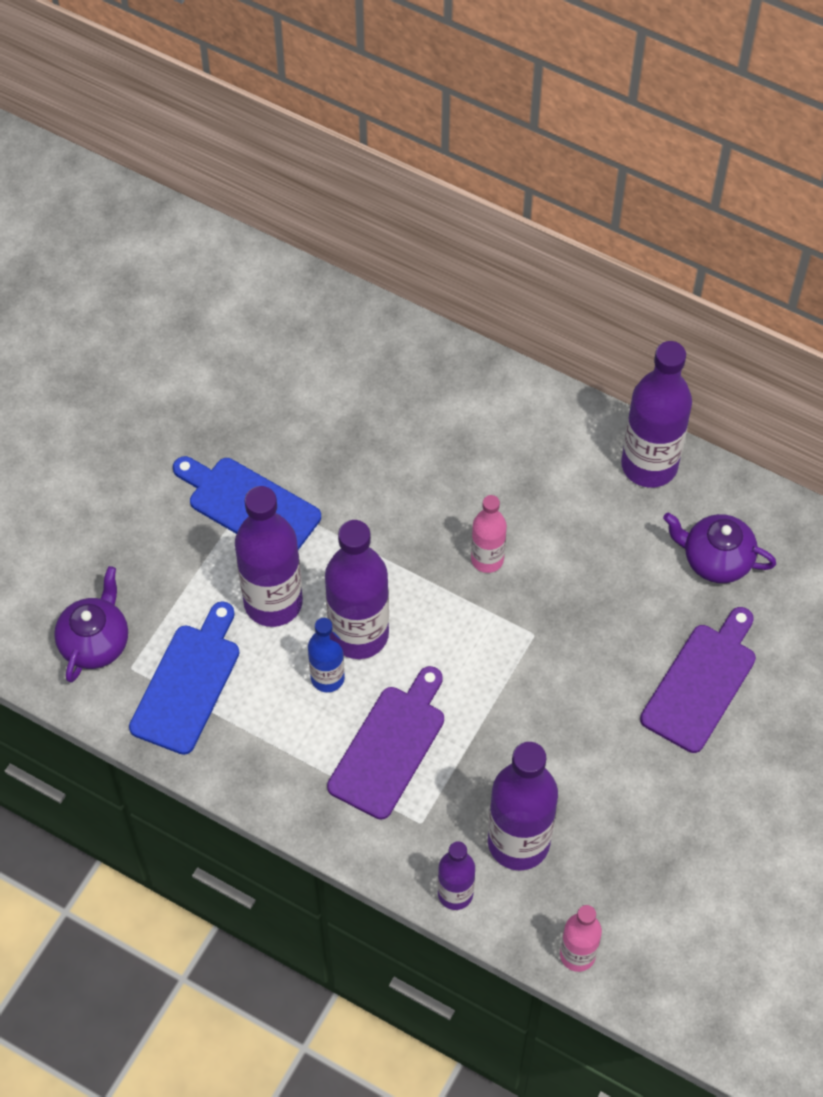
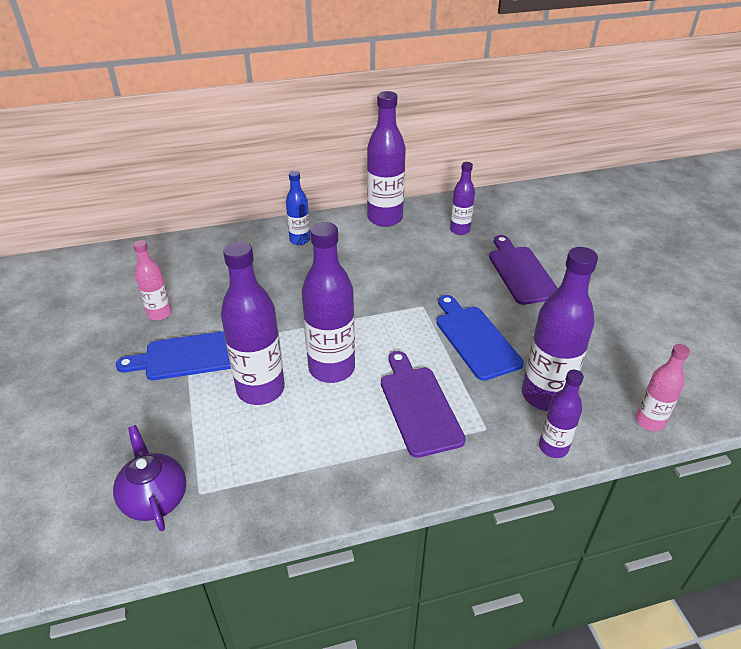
camera: 45 degrees left, 20 degrees down
(188, 683) = (252, 471): blue cutting board -> blue cutting board (475, 339)
(327, 678) = (340, 401): blue bottle -> blue bottle (300, 240)
(487, 559) = (358, 293): pink bottle -> pink bottle (159, 314)
(715, 559) = (460, 230): purple teapot -> purple bottle

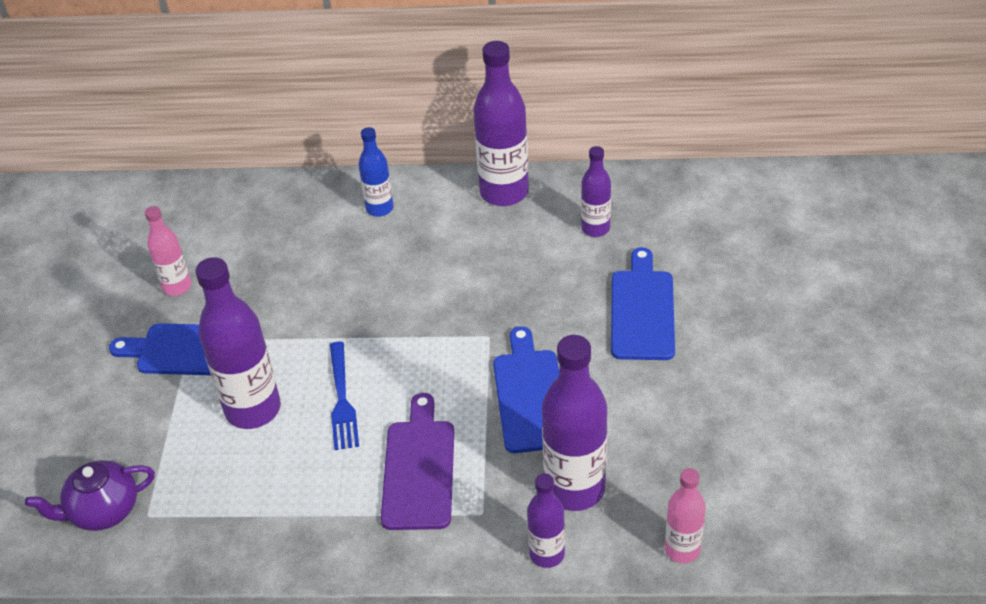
camera: 20 degrees right, 5 degrees up
(155, 498) = (103, 511): purple teapot -> purple teapot turned 105 degrees counterclockwise
(331, 368) = (342, 399): purple bottle -> blue fork
(521, 272) = (642, 310): purple cutting board -> blue cutting board

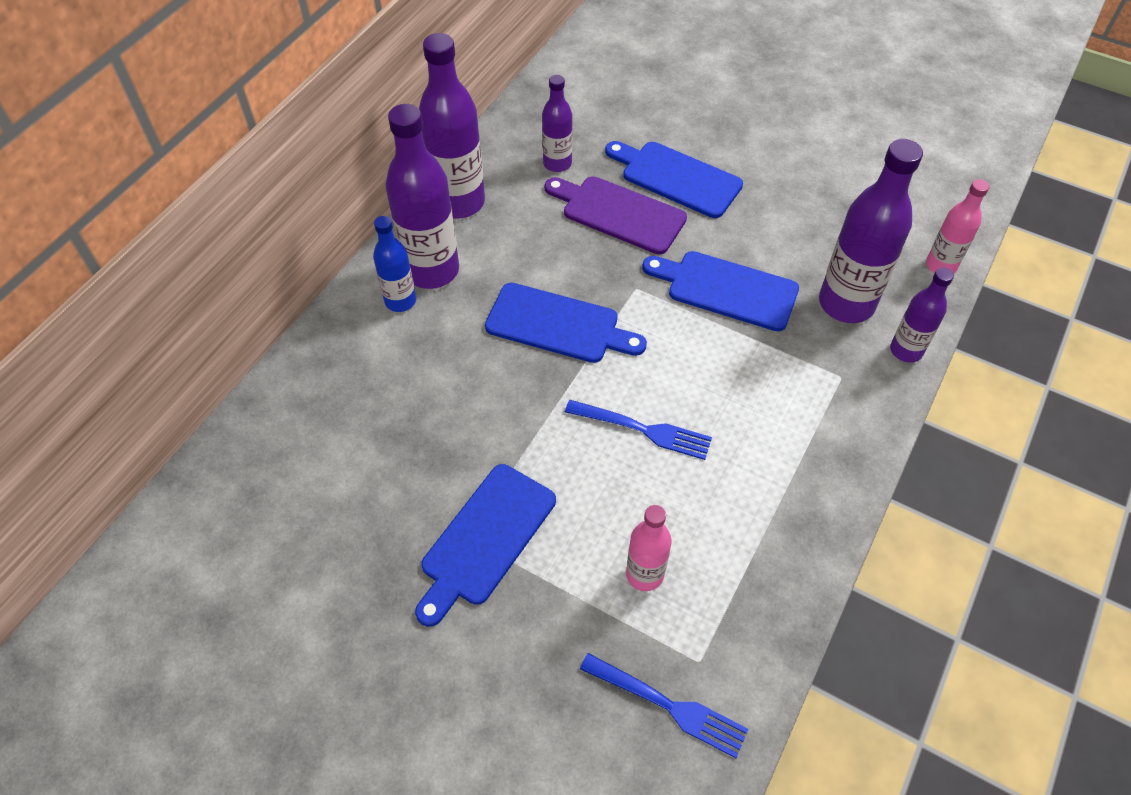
camera: 65 degrees left, 10 degrees up
(103, 511) = (668, 705): purple teapot -> blue fork
(177, 287) = (373, 523): pink bottle -> pink bottle (644, 574)
(253, 409) = (608, 511): purple bottle -> purple bottle (432, 270)
(416, 305) = (558, 325): none -> blue cutting board
(419, 469) = (765, 402): purple cutting board -> purple cutting board (618, 213)

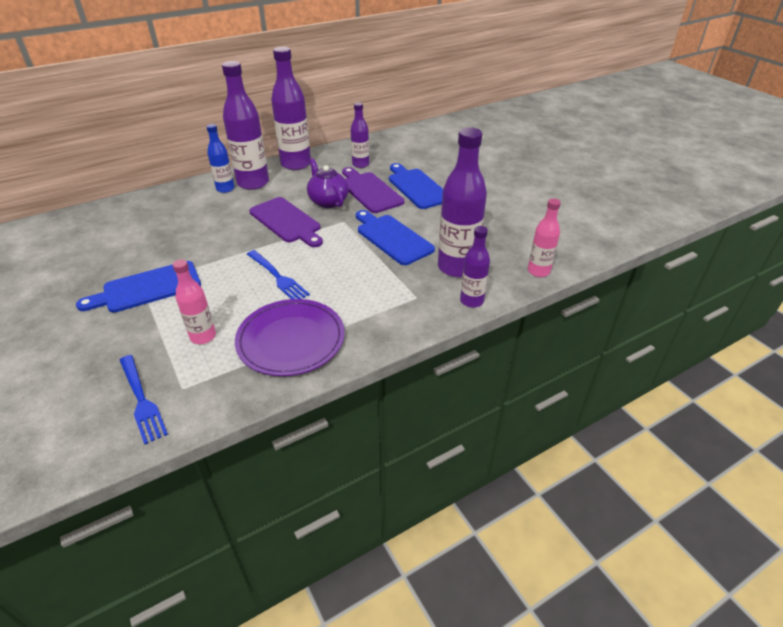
camera: 30 degrees right, 15 degrees down
(558, 325) = (287, 221): blue cutting board -> purple cutting board
(579, 259) = (328, 201): none -> purple teapot
(756, 520) = (291, 340): none -> purple plate

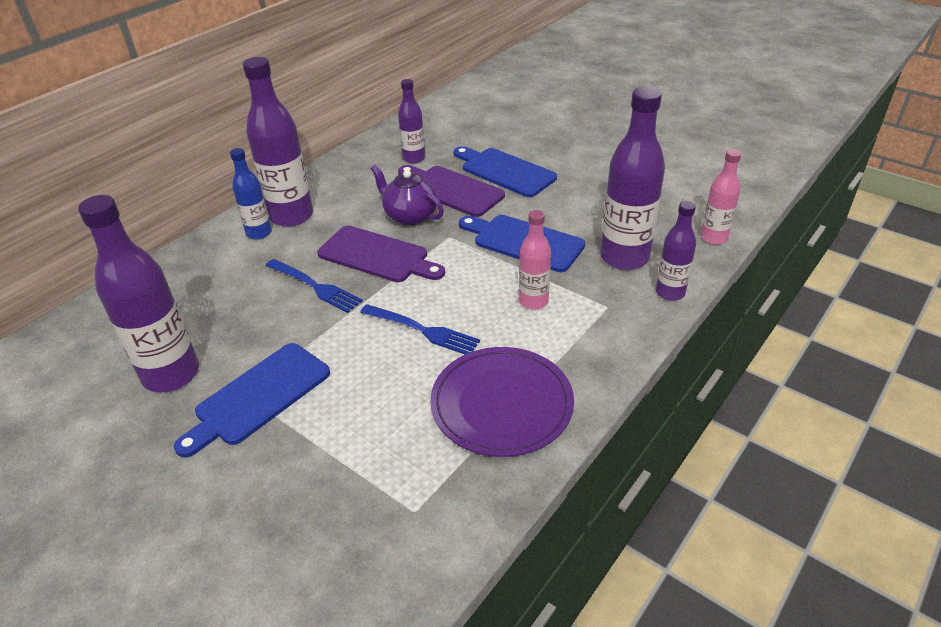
camera: 20 degrees left, 0 degrees up
(141, 400) = (373, 545): blue fork -> blue fork (315, 286)
(203, 336) = (387, 436): pink bottle -> pink bottle (533, 301)
(296, 164) = (329, 177): purple bottle -> purple bottle (171, 374)

